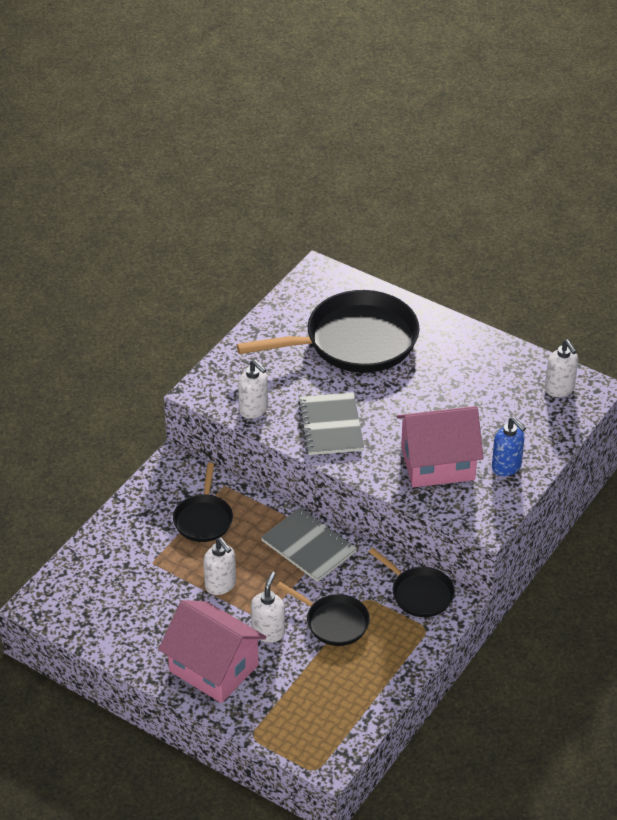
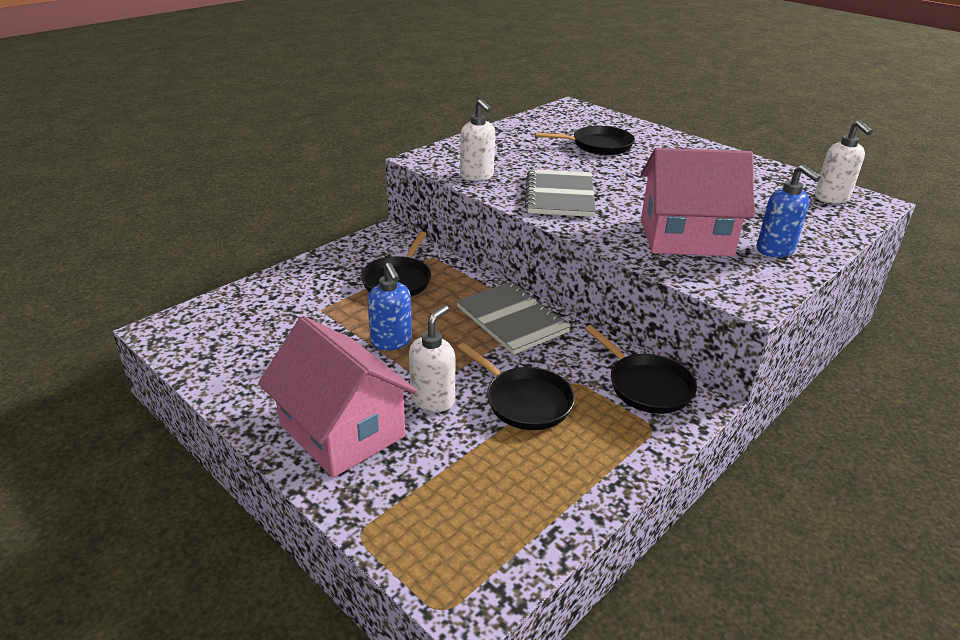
camera: 10 degrees right, 10 degrees down
(220, 585) = (391, 342): white soap dispenser -> blue soap dispenser
(354, 342) = (598, 146): black pan -> black pan, size x0.51

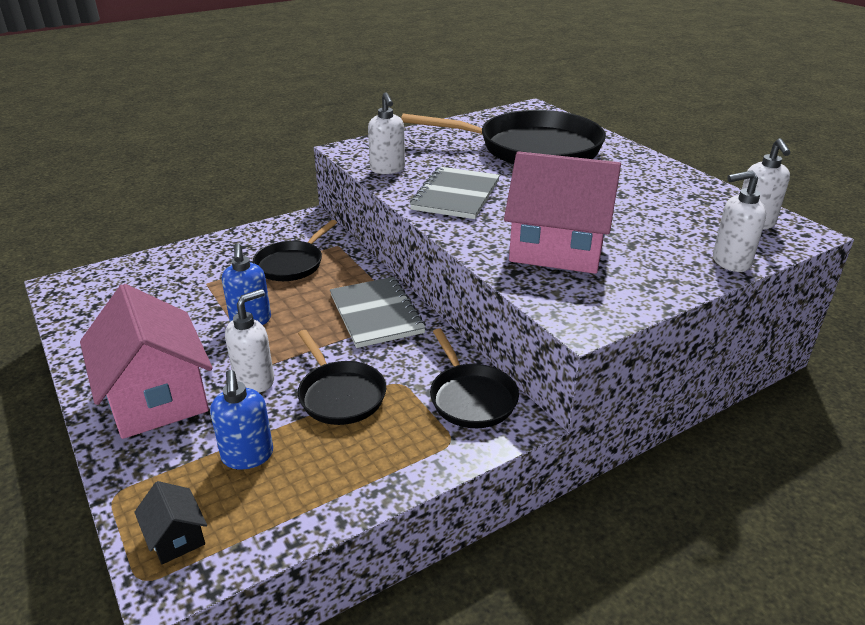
camera: 15 degrees right, 0 degrees up
(450, 563) = (176, 537): none -> black house
(598, 146) = (531, 149): black pan -> black pan, size x1.95
(775, 250) = (647, 272): blue soap dispenser -> blue soap dispenser (247, 456)
(835, 234) = (730, 262): none -> white soap dispenser

